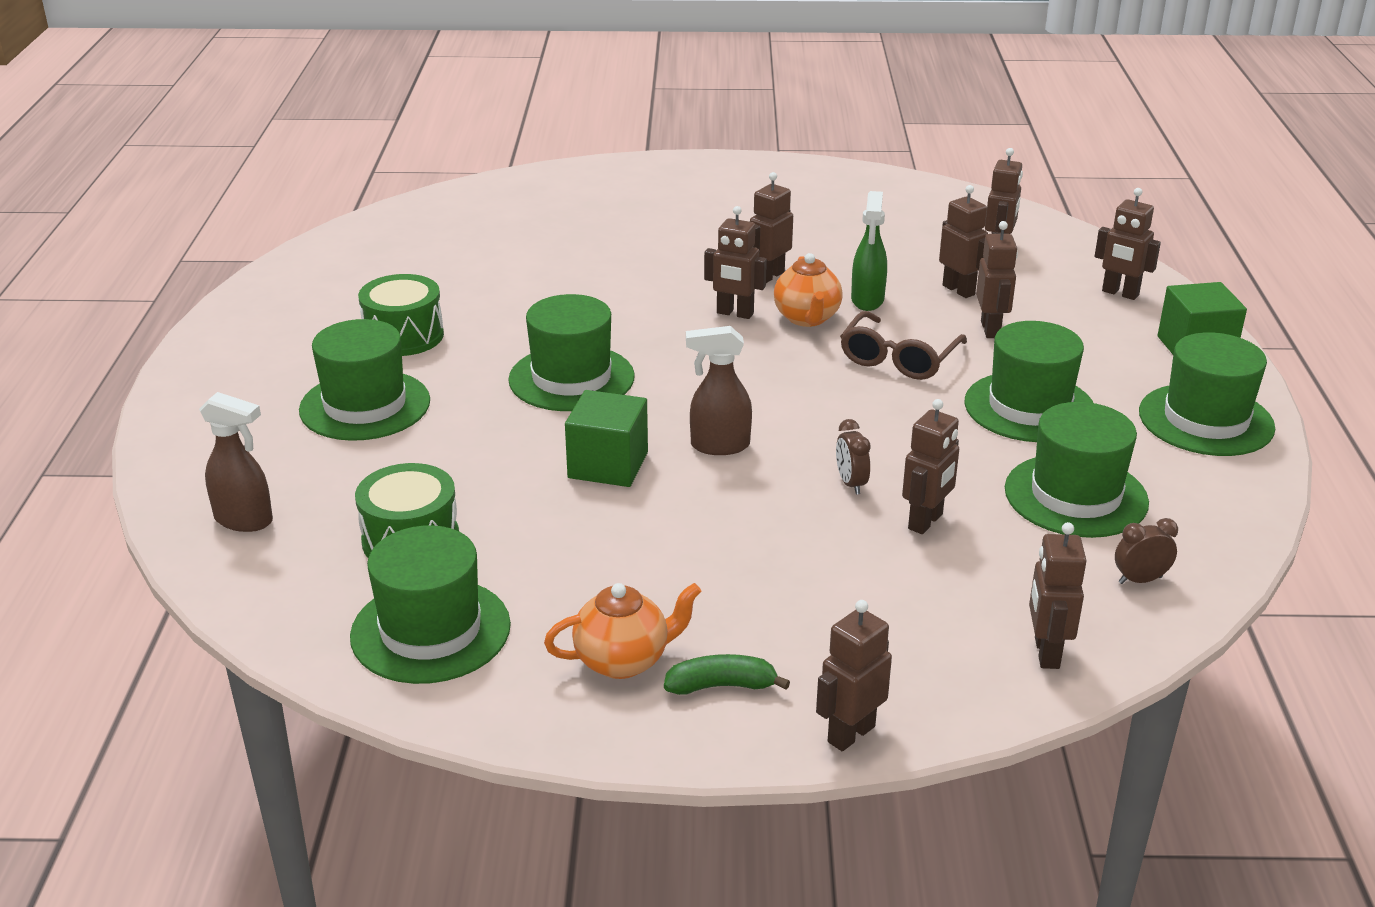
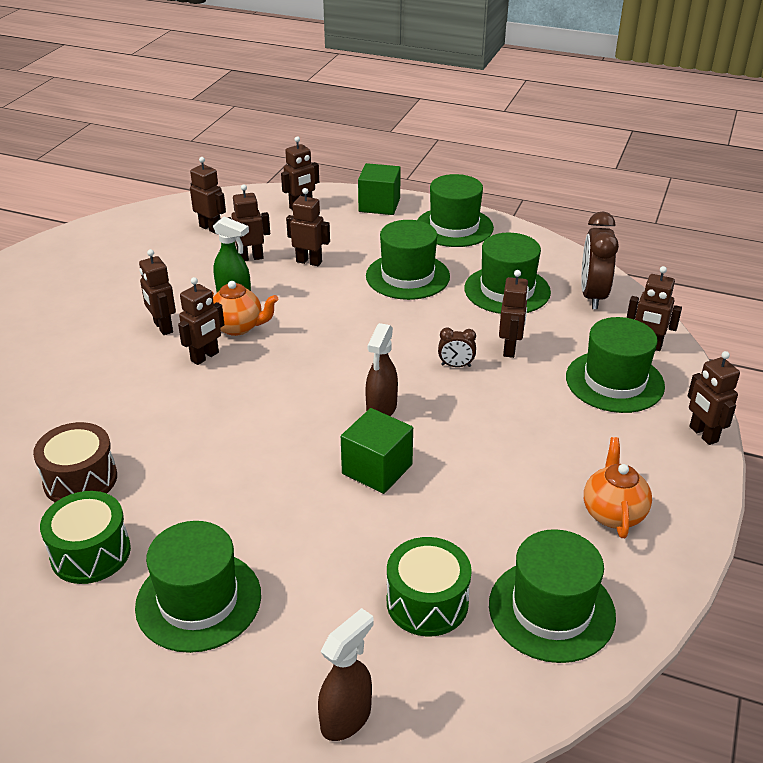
camera: 70 degrees left, 5 degrees up
(498, 303) = (80, 479): none -> brown drum
(571, 378) = (240, 462): green hat -> green hat (614, 381)
(722, 686) = (649, 474): green banana -> none
(898, 359) = (319, 305): brown glasses -> none
(926, 522) = (510, 349): brown robot -> brown robot turned 45 degrees clockwise
(1140, 580) = (592, 296): brown clock -> brown clock, size x2.04

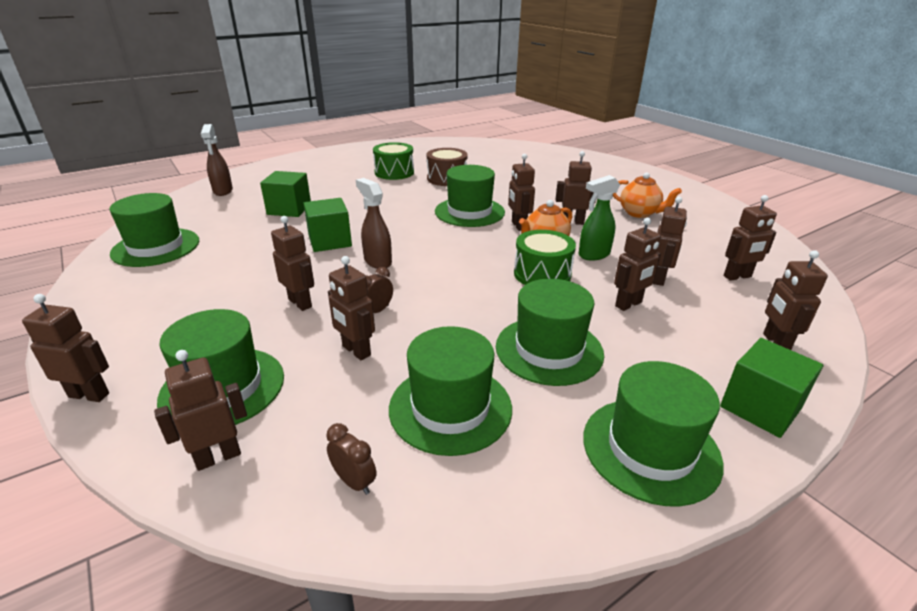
camera: 125 degrees right, 5 degrees down
(198, 600) = (330, 183): green hat -> green hat (469, 212)
(333, 571) = (289, 209): none -> green cube
(427, 602) = (229, 222): green drum -> green drum (542, 274)
(496, 412) = (300, 303): none -> brown robot
(592, 296) = (354, 482): brown clock -> brown clock, size x0.49
(613, 513) = (147, 299): orange teapot -> orange teapot (639, 213)

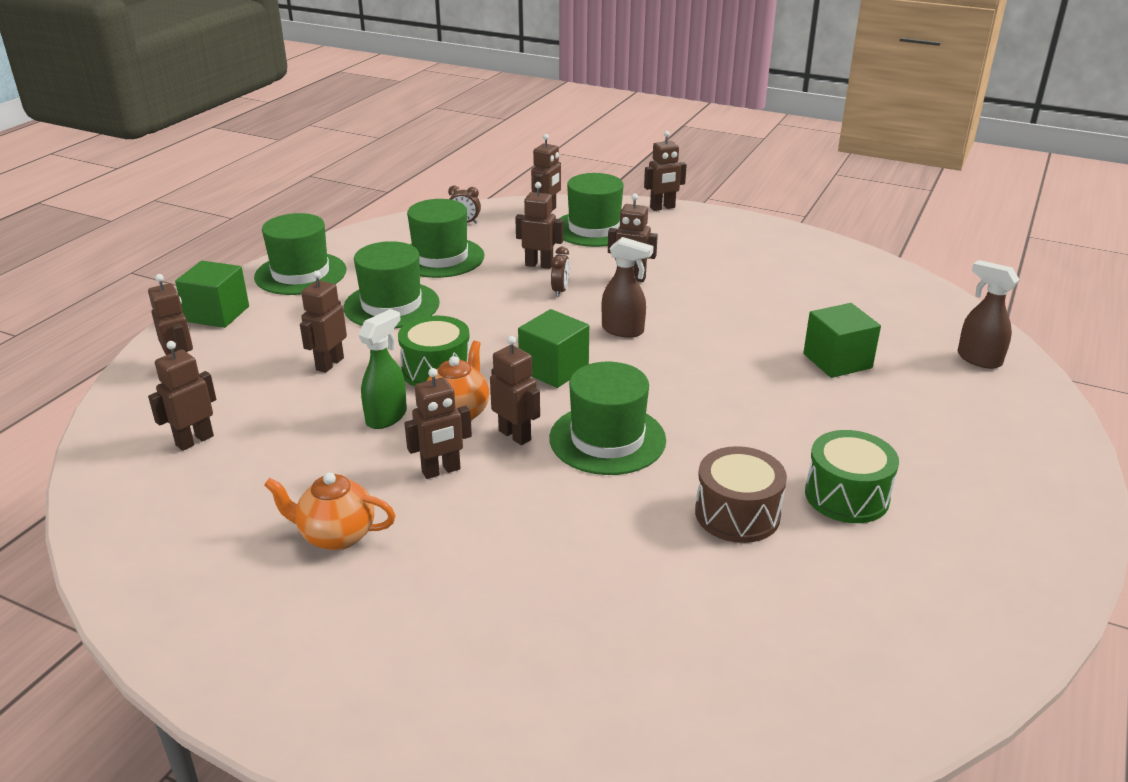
camera: 150 degrees right, 0 degrees up
(156, 247) = (852, 278): green hat -> none
(330, 241) = (708, 336): green cube -> green cube (554, 369)
(659, 279) = (297, 406): brown robot -> none

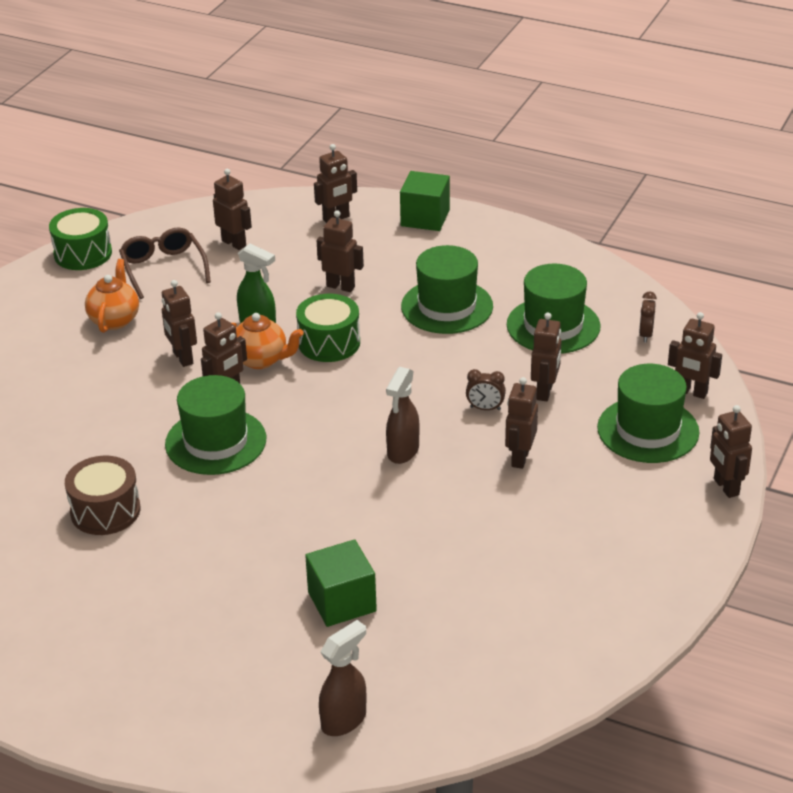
camera: 90 degrees right, 5 degrees up
(225, 498) = (163, 268): none -> brown glasses
(300, 274) = (506, 248): green hat -> none
(554, 369) = (329, 409): green cube -> none
(846, 496) = (118, 578): green drum -> green drum (83, 253)

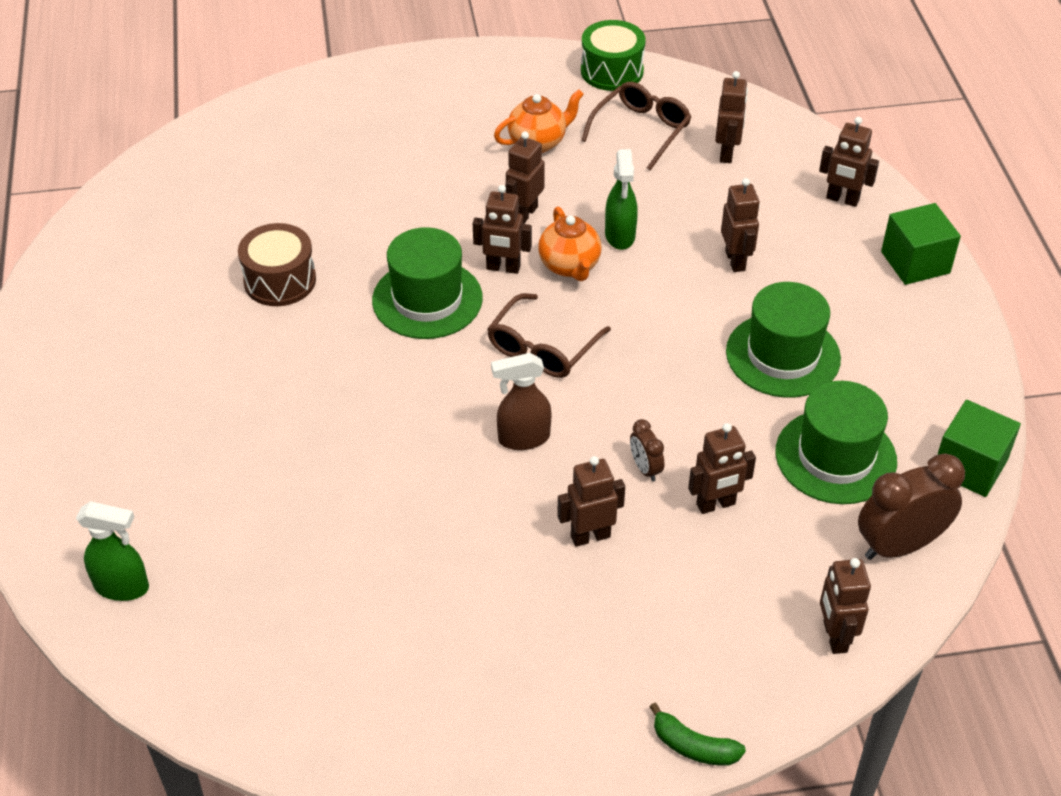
camera: 55 degrees right, 10 degrees up
(327, 406) = (542, 348): none -> brown glasses
(329, 343) = (639, 299): green drum -> none
(342, 602) = (276, 504): green cube -> green cube (969, 466)
(344, 720) = (123, 587): brown spray bottle -> green spray bottle
(645, 334) = (899, 545): brown clock -> brown clock, size x2.04
(648, 430) = (731, 626): green hat -> none
(725, 487) = (693, 746): brown robot -> green banana

